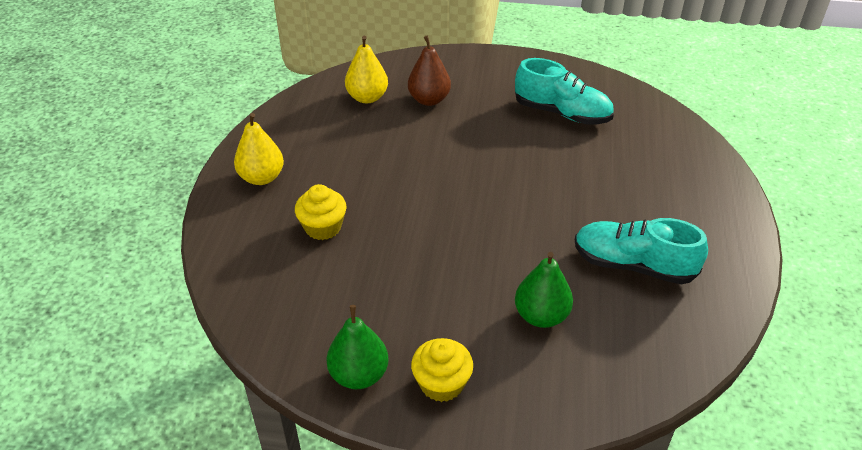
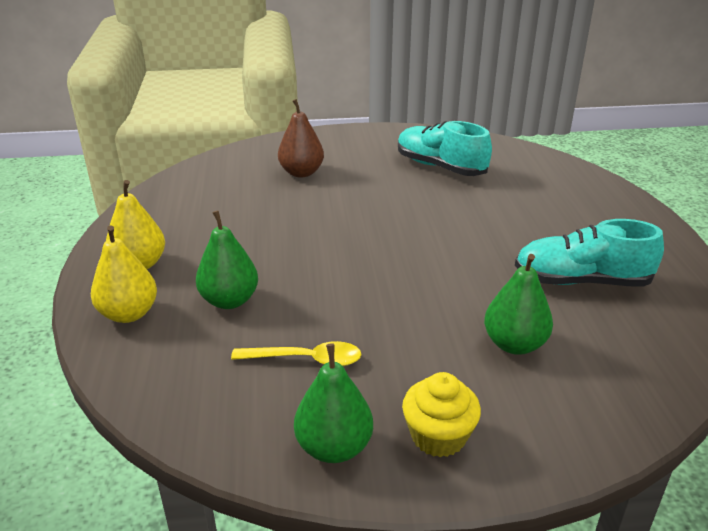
camera: 15 degrees left, 10 degrees down
(323, 227) = (229, 300): yellow cupcake -> green pear
(365, 295) = (306, 359): none -> yellow spoon
(367, 97) = (235, 179): yellow pear -> yellow pear (129, 314)
(562, 113) = (440, 167): turquoise shoe -> turquoise shoe turned 150 degrees counterclockwise

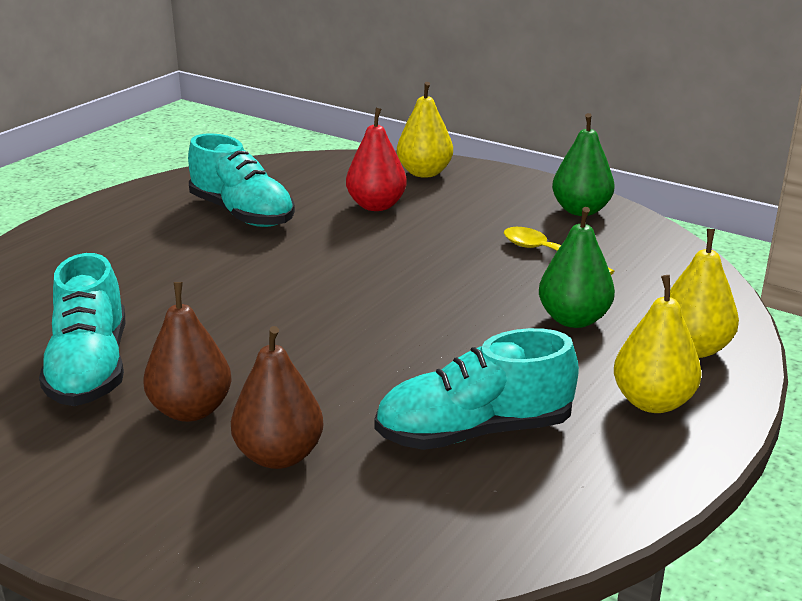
camera: 140 degrees left, 5 degrees down
(226, 212) = (474, 432): none -> turquoise shoe
(366, 171) = (191, 410): none -> brown pear
(438, 436) = (506, 193): yellow cupcake -> none
(514, 344) = (376, 206): green pear -> red pear
(558, 424) = (424, 173): none -> yellow pear

